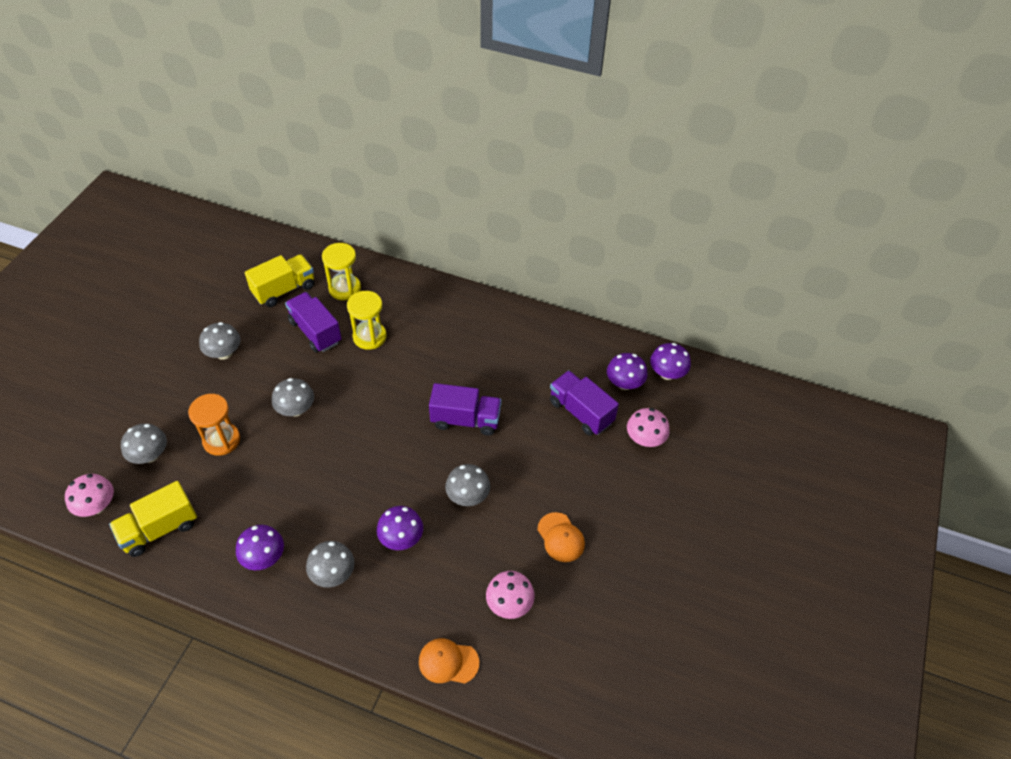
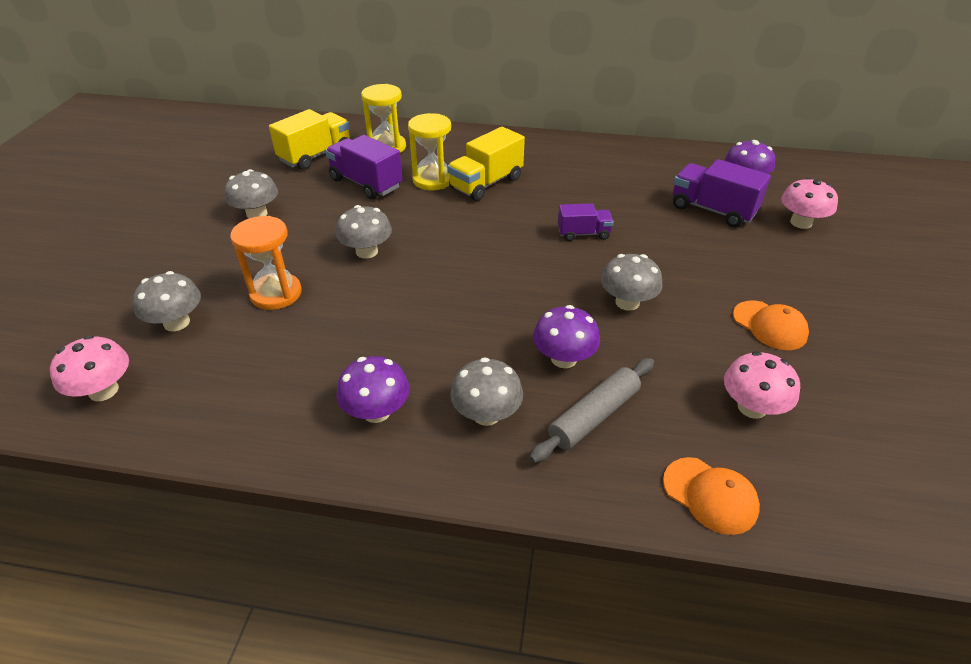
camera: 10 degrees left, 10 degrees down
(159, 529) = (207, 403): yellow truck -> yellow truck (486, 184)
(402, 589) = (594, 416): none -> grey rolling pin
(448, 662) = (710, 495): orange cap -> orange cap turned 135 degrees counterclockwise
(465, 420) = (583, 234): purple truck -> purple truck, size x0.61
(667, 373) = (783, 169): purple mushroom -> none

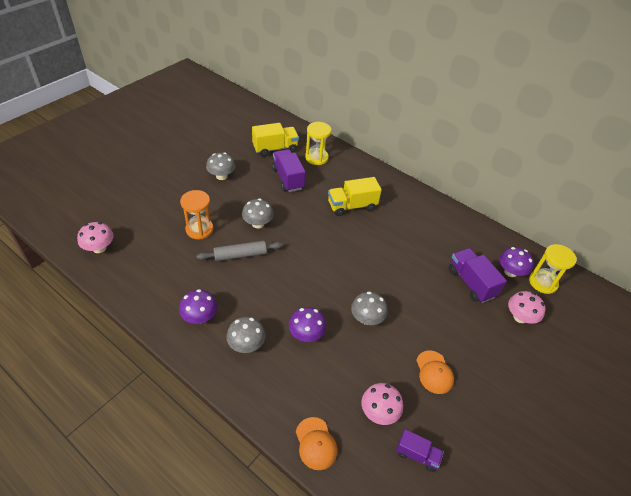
camera: 25 degrees right, 5 degrees up
(176, 322) = (148, 225): grey mushroom -> none
(433, 180) = (324, 191): yellow hourglass -> yellow hourglass (543, 282)
(583, 234) = (379, 264): purple truck -> purple truck (417, 455)
(594, 416) = (295, 373): grey rolling pin -> grey rolling pin (240, 255)

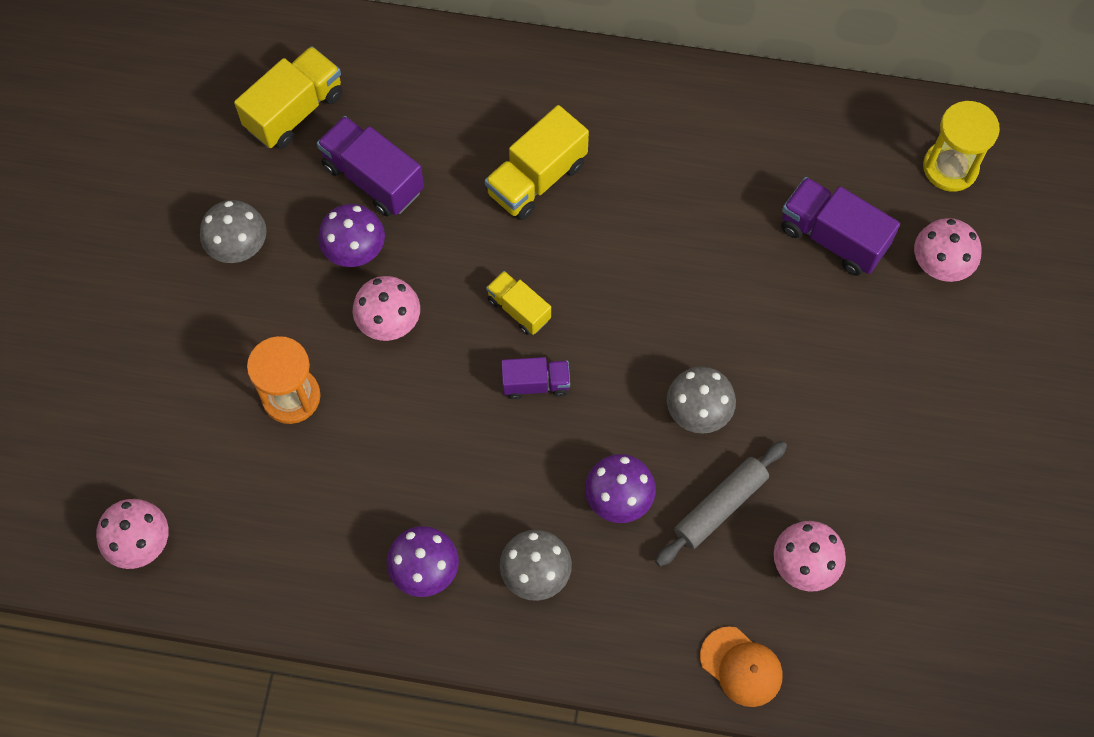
camera: 25 degrees left, 20 degrees up
(240, 255) = (405, 409): grey rolling pin -> grey rolling pin (720, 507)
(258, 223) = (389, 321): grey mushroom -> pink mushroom
(313, 244) = (518, 309): none -> yellow truck
(316, 158) = (394, 89): yellow hourglass -> none
(417, 455) = (891, 598): purple truck -> purple truck (535, 384)
(434, 372) = (853, 448): orange cap -> none
(510, 272) = (888, 174): purple mushroom -> purple mushroom (354, 250)

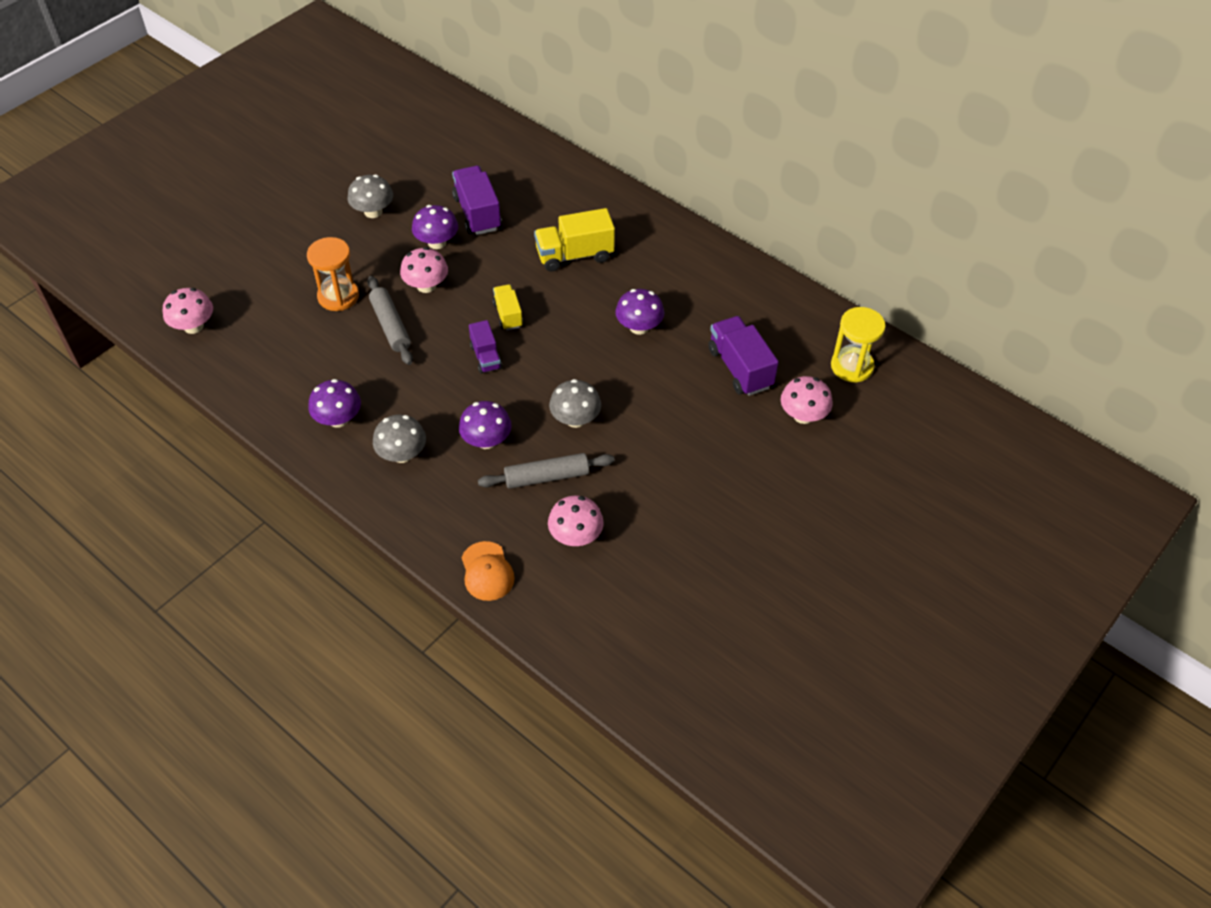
camera: 30 degrees right, 15 degrees down
(294, 111) = (460, 163): yellow truck -> none
(388, 403) = (390, 326): none -> grey rolling pin
(535, 384) = (486, 357): purple truck -> purple truck turned 45 degrees clockwise
(682, 242) = (639, 327): none -> purple mushroom

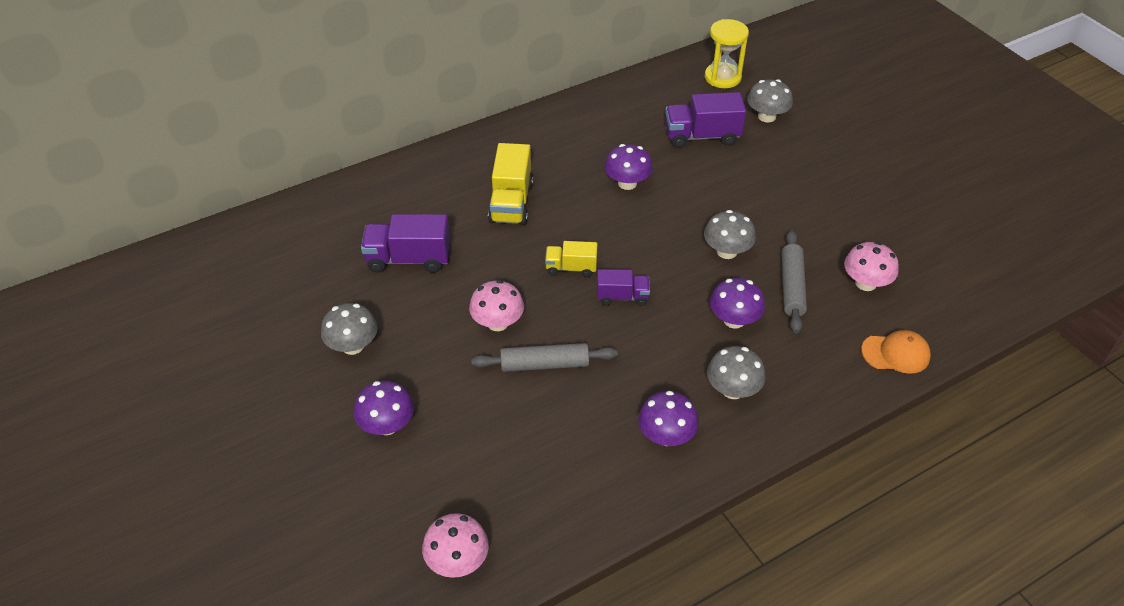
camera: 70 degrees left, 5 degrees down
(338, 296) = (476, 403): orange hourglass -> none
(437, 242) = (435, 301): purple mushroom -> purple mushroom (387, 425)
(803, 415) = (766, 116): pink mushroom -> grey mushroom

